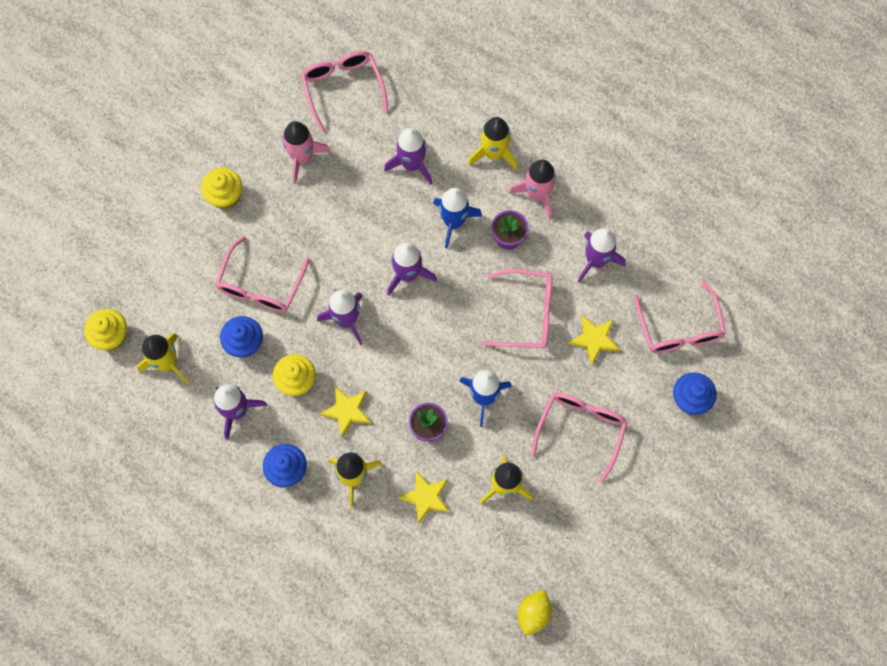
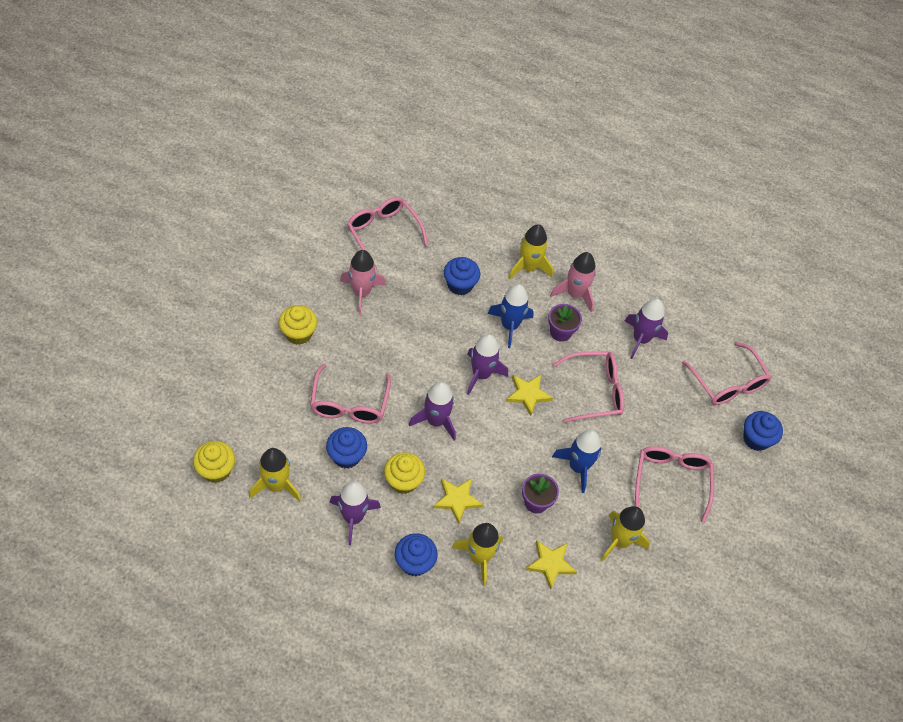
camera: 20 degrees left, 15 degrees down
(411, 164) = (460, 285): purple rocket -> blue cupcake
(533, 613) = (679, 651): yellow lemon -> none
(594, 339) = (659, 403): yellow star -> yellow star (528, 394)

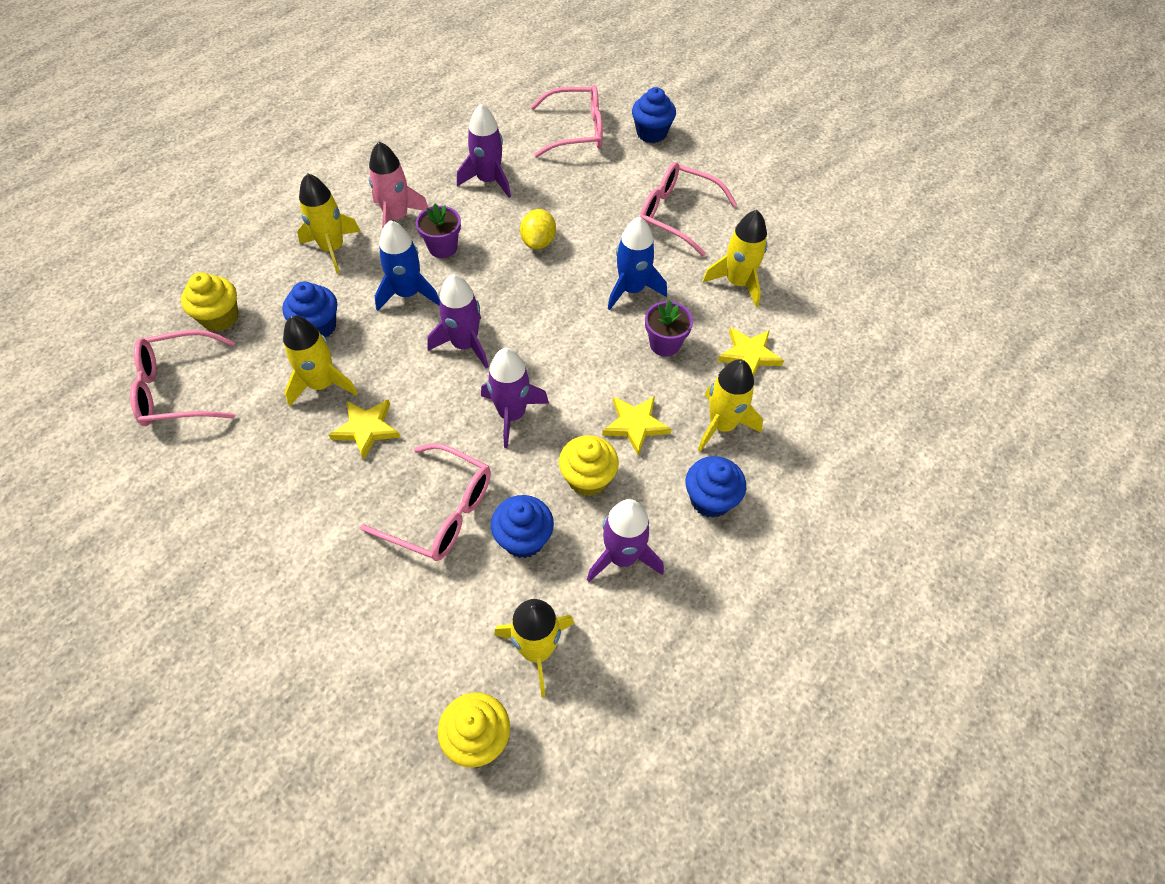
camera: 65 degrees left, 0 degrees up
(298, 333) = (289, 549): yellow cupcake -> yellow cupcake (220, 317)
(361, 293) = (264, 445): pink rocket -> none
(416, 305) = (322, 384): none -> yellow rocket
(528, 394) = (515, 306): yellow star -> yellow star (366, 429)
(595, 391) = (538, 242): pink glasses -> yellow lemon

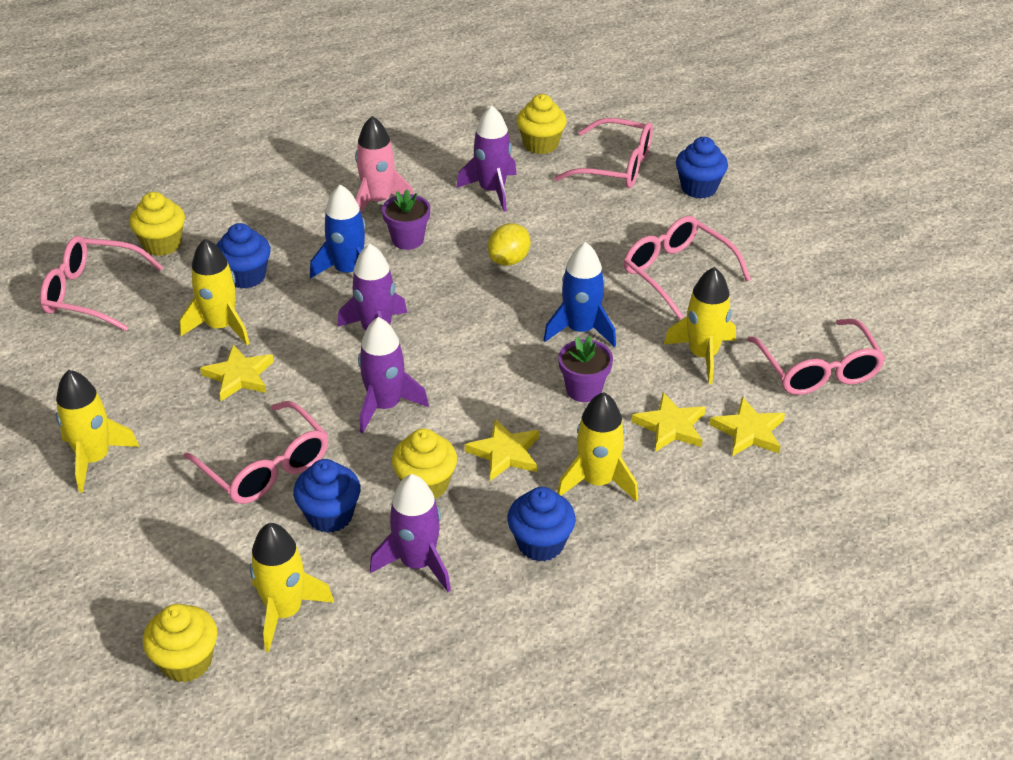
camera: 25 degrees right, 15 degrees down
(332, 248) = (300, 212): yellow rocket -> yellow rocket (95, 459)
(505, 126) = (541, 144): none -> yellow cupcake
(808, 339) = (748, 431): none -> yellow star
(827, 269) = (818, 370): none -> pink glasses

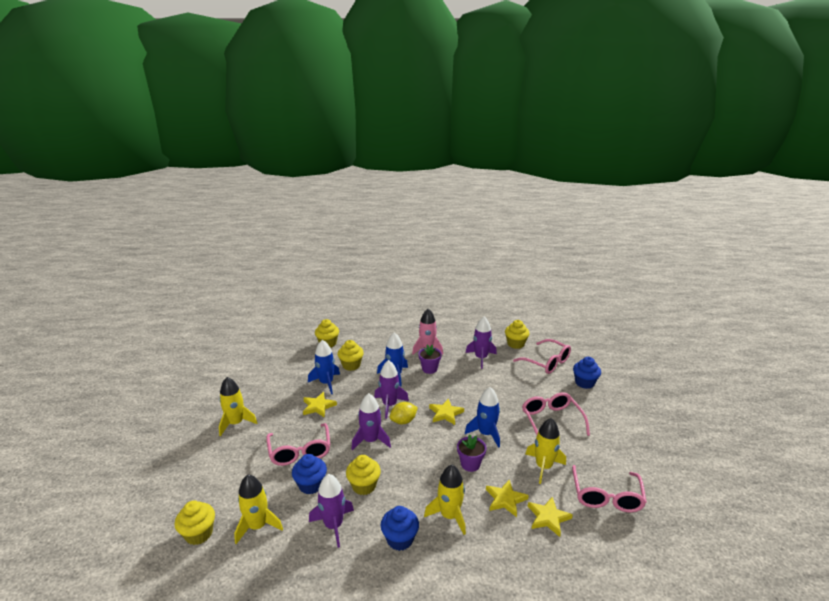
camera: 25 degrees right, 15 degrees down
(92, 293) = (287, 355): pink glasses -> none
(221, 326) = (326, 383): yellow rocket -> blue rocket
(246, 276) = (351, 365): blue cupcake -> yellow cupcake
(505, 453) = (411, 483): yellow star -> yellow star (445, 413)
(509, 260) = (470, 390): yellow lemon -> yellow lemon (403, 421)

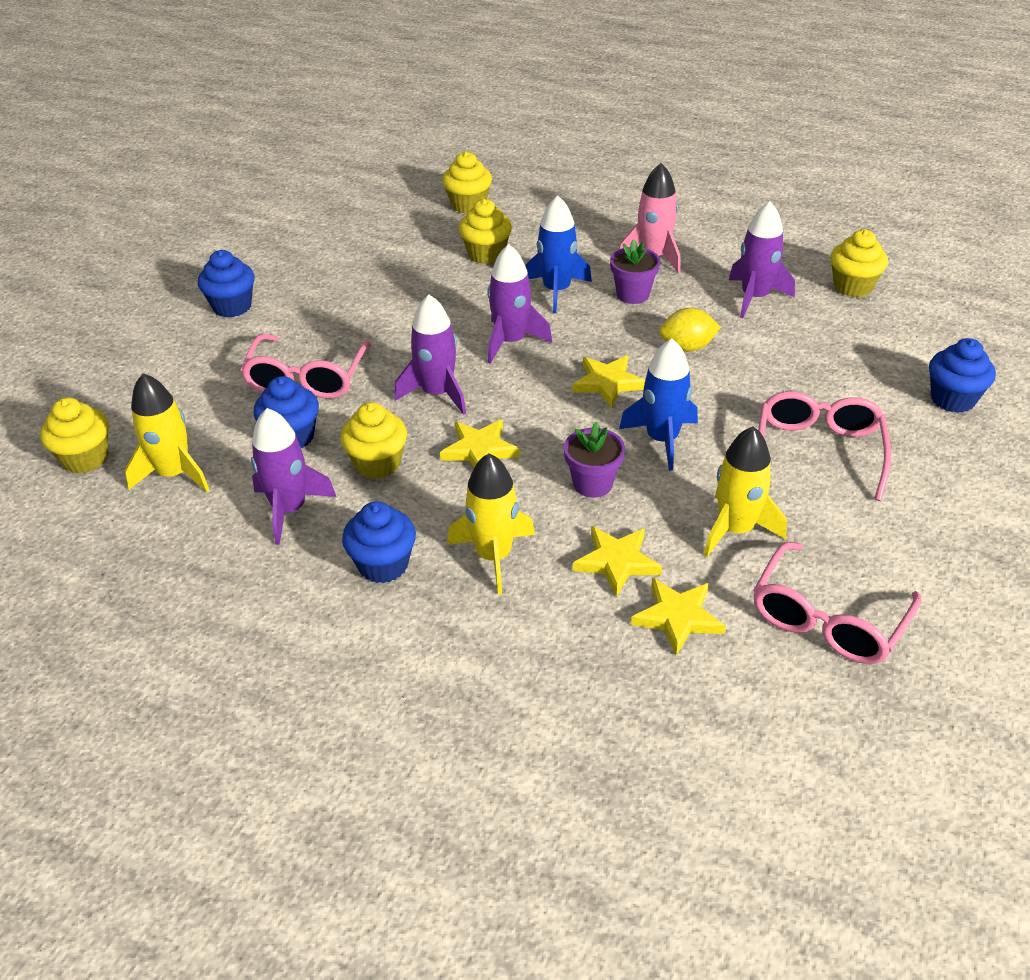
camera: 25 degrees right, 15 degrees up
(236, 423) = (232, 306): yellow rocket -> blue cupcake
(318, 406) = (382, 313): yellow star -> yellow star (480, 450)
(326, 383) = (421, 275): blue rocket -> none
(403, 421) = (518, 376): yellow lemon -> yellow lemon (687, 347)
(547, 362) = (896, 338): pink glasses -> none

